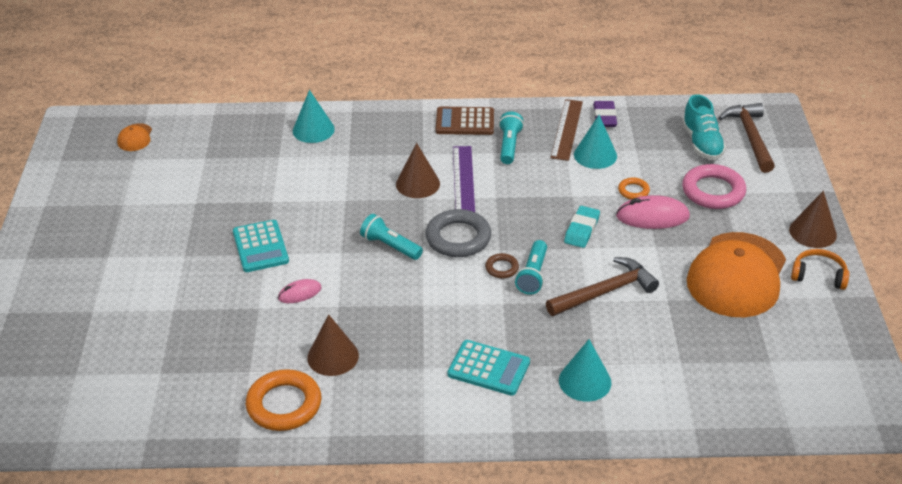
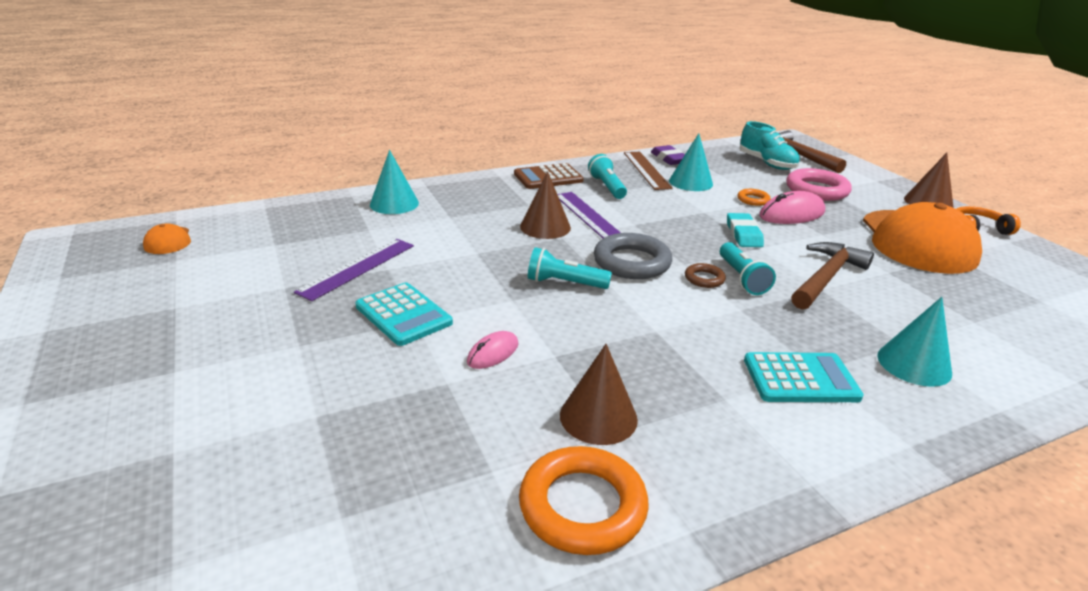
camera: 25 degrees left, 10 degrees down
(251, 196) = (357, 268): none -> purple ruler

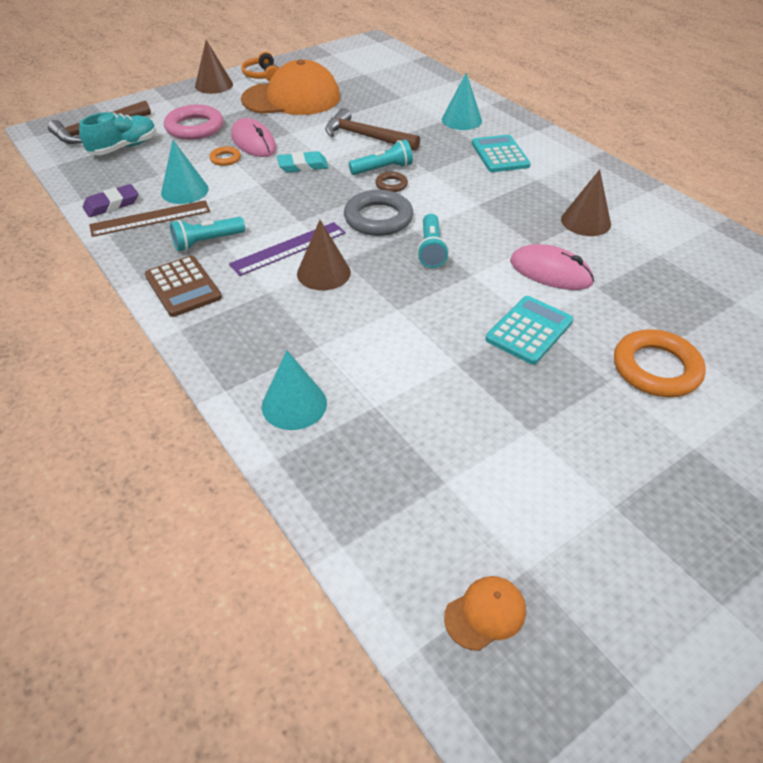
camera: 100 degrees left, 15 degrees up
(357, 268) = (466, 386): purple ruler -> none
(493, 353) = (550, 272): pink mouse -> pink mouse, size x1.72
(582, 506) = (658, 221): orange ring -> orange ring (656, 368)

